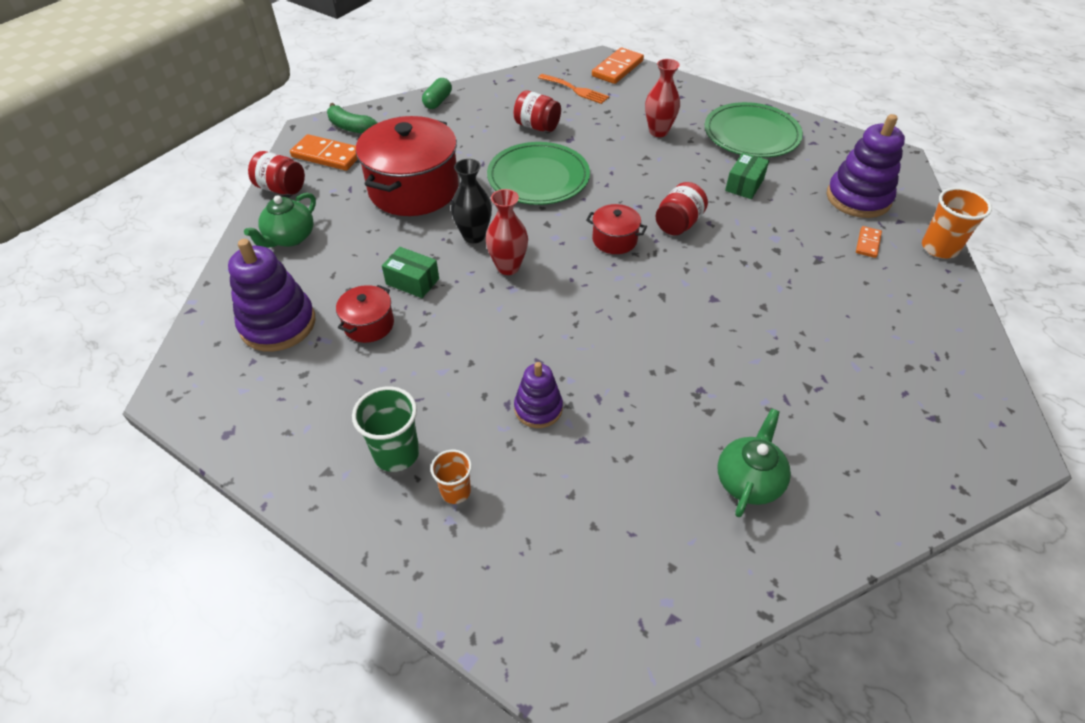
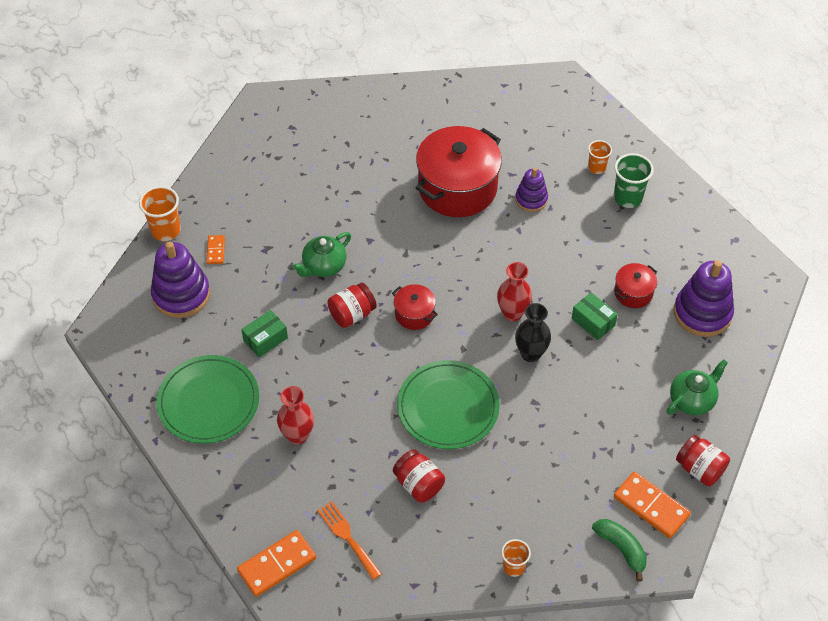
camera: 160 degrees left, 5 degrees up
(414, 189) = (571, 428): red pot -> red pot (457, 188)
(438, 101) = (514, 567): green capsule -> orange cup
(748, 481) = (427, 127): green teapot -> green teapot (324, 266)
(867, 243) = (216, 250): orange domino -> orange domino turned 45 degrees counterclockwise

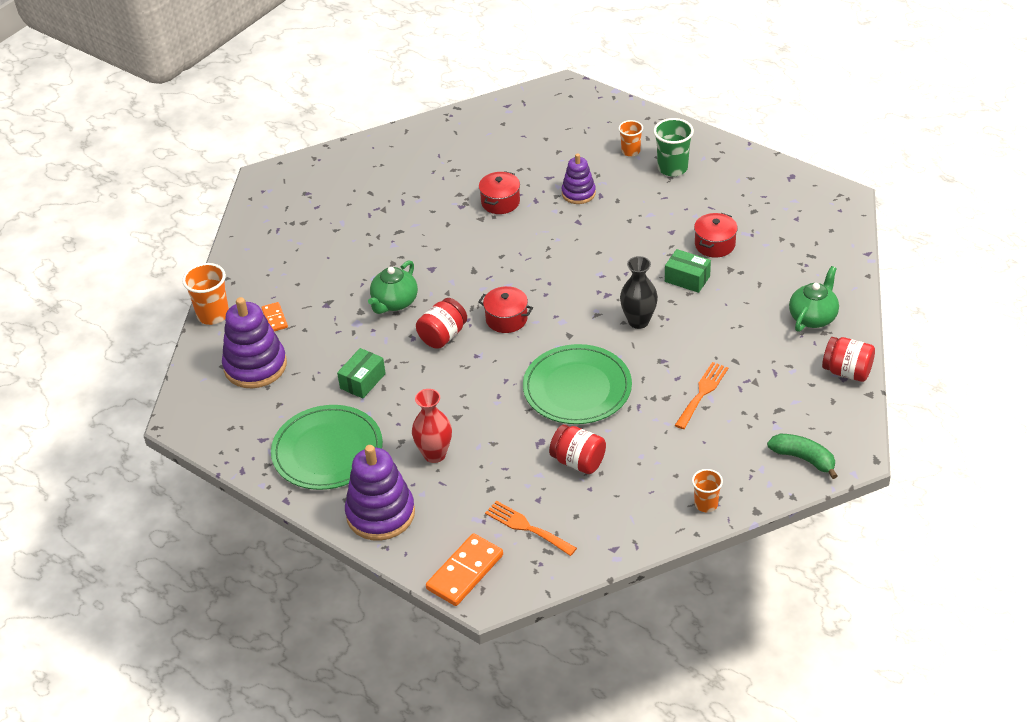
camera: 15 degrees left, 10 degrees down
(457, 188) = (500, 202): red pot -> red pot, size x0.47
(512, 313) = (604, 292): red vase -> none
(558, 448) = (702, 393): none -> orange fork
(651, 506) = (815, 415): orange domino -> none
(702, 313) = (789, 244): purple stacking toy -> purple stacking toy (380, 514)

